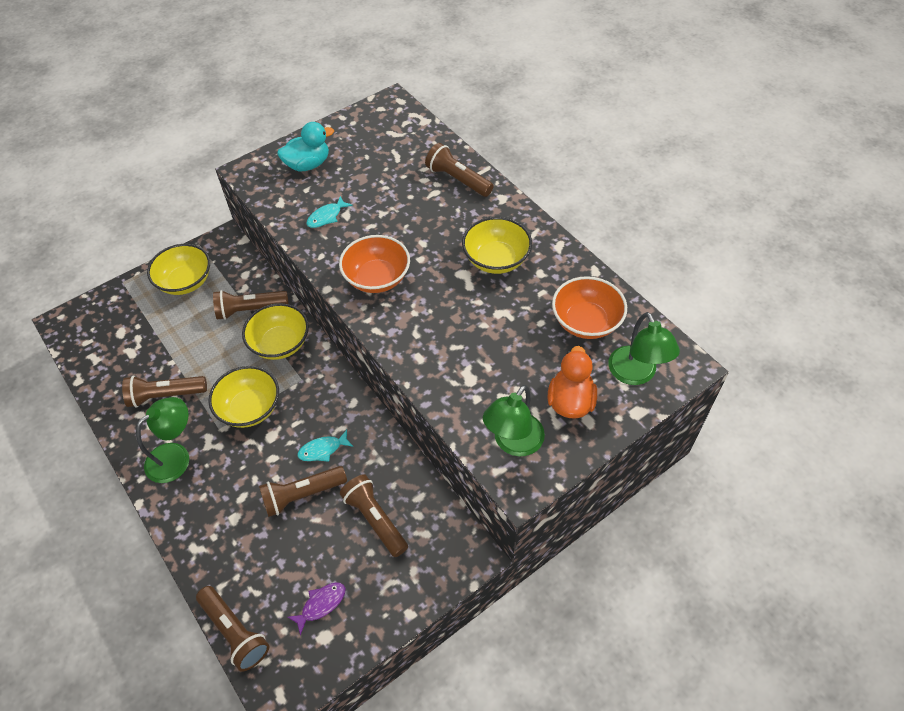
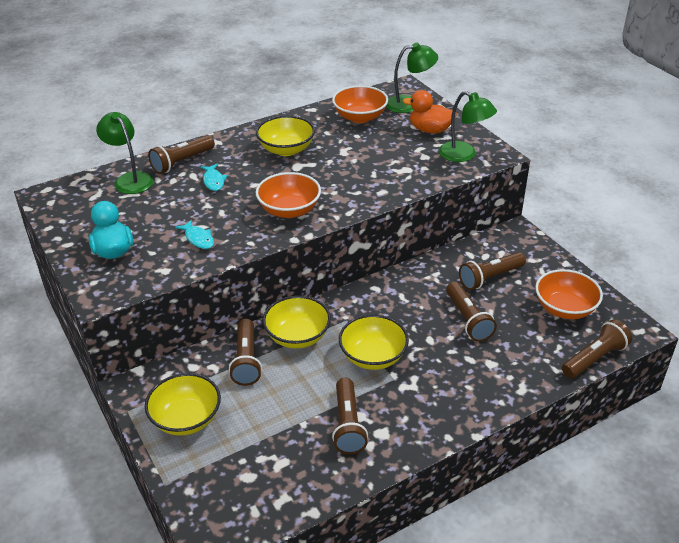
camera: 85 degrees left, 15 degrees down
(176, 456) = (424, 410): green lamp -> green lamp (130, 179)
(321, 604) = (564, 308): purple fish -> orange bowl
(323, 450) = (423, 307): turquoise fish -> turquoise fish (213, 181)

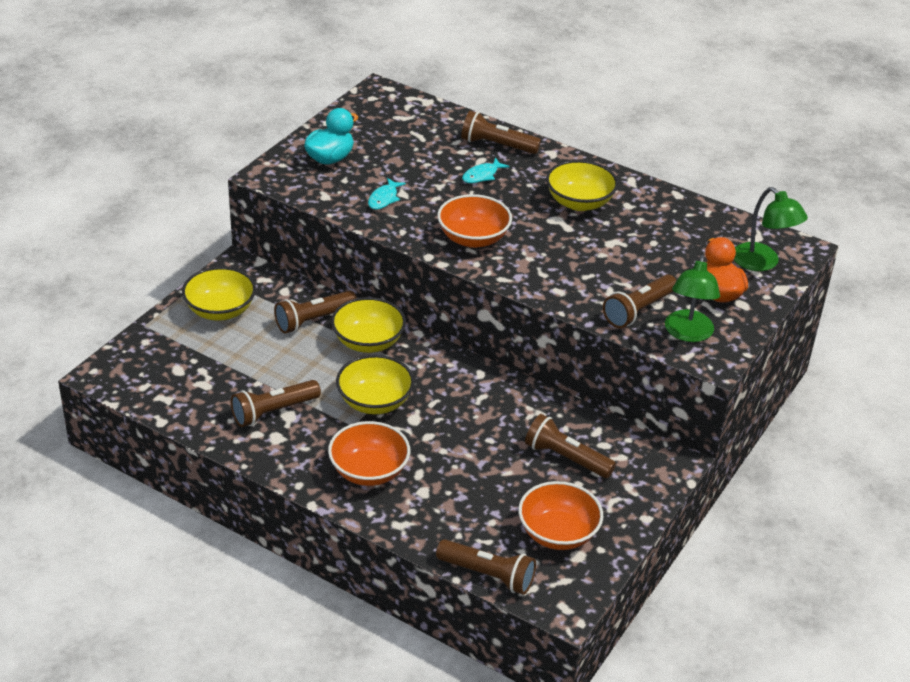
camera: 60 degrees right, 0 degrees up
(130, 179) = (442, 126): green lamp -> none
(360, 117) = (694, 234): orange bowl -> orange bowl (369, 471)
(468, 319) = (480, 457): brown flashlight -> brown flashlight (638, 310)

